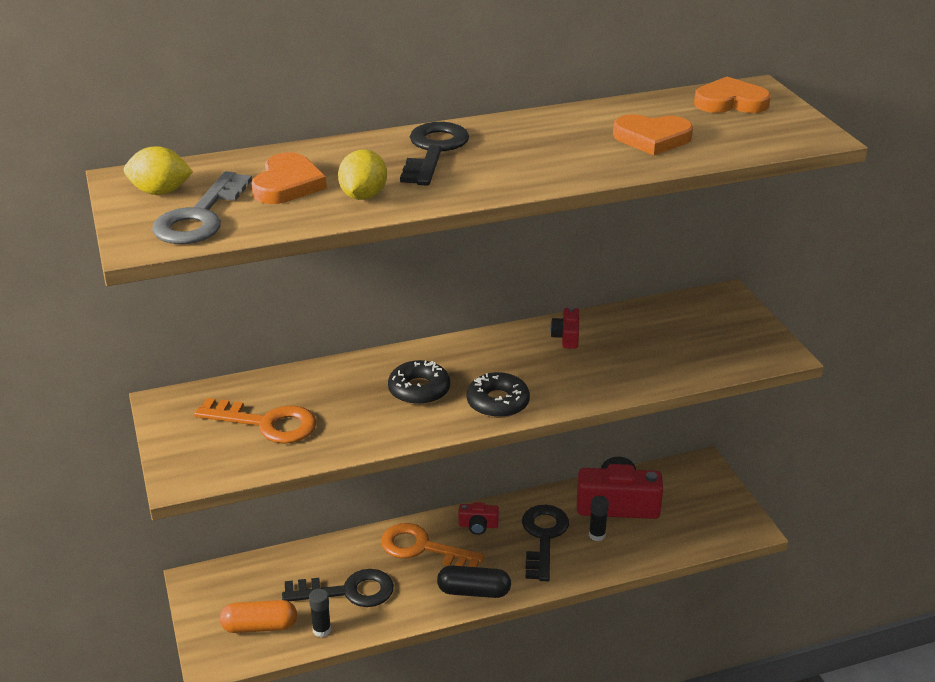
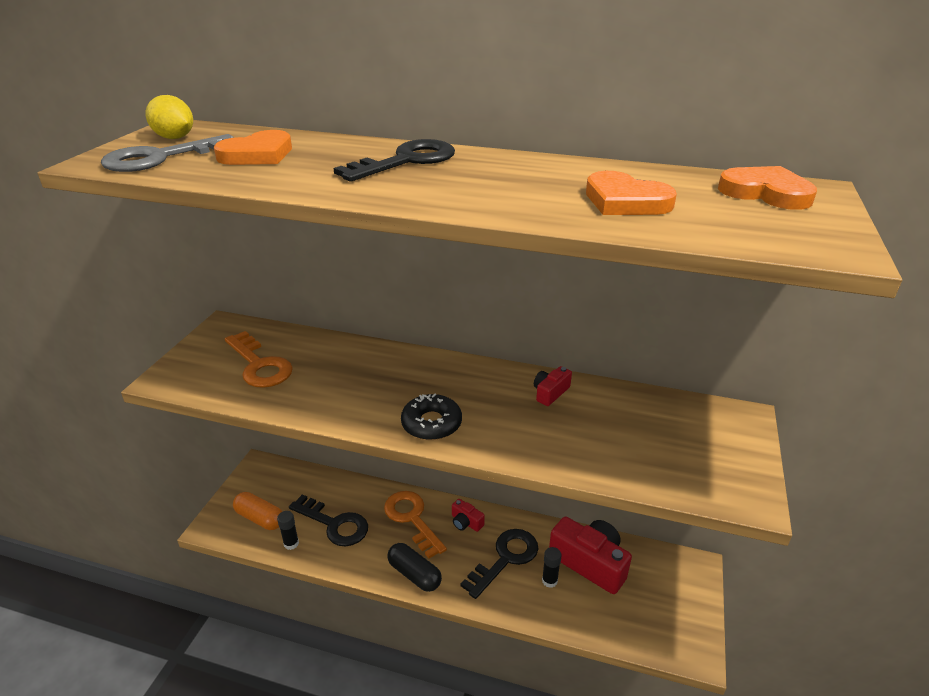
camera: 35 degrees right, 0 degrees up
(363, 196) = (290, 176): yellow lemon -> none
(419, 390) = (386, 386): black donut -> none

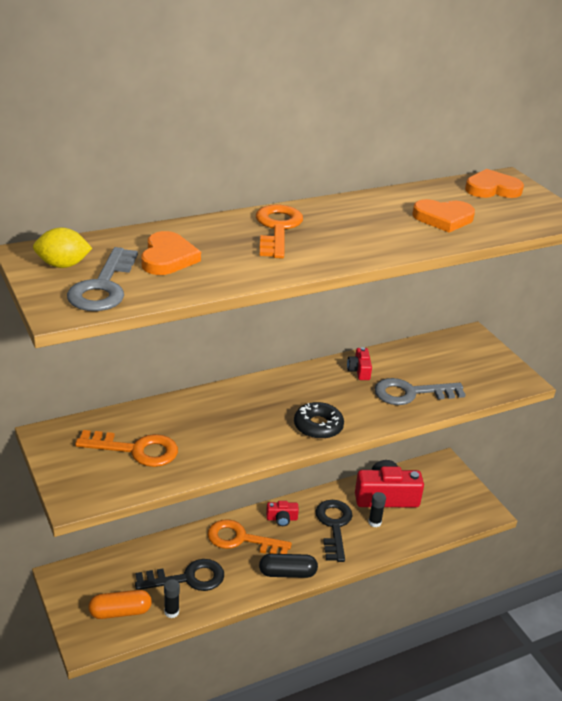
camera: 45 degrees left, 0 degrees up
(406, 161) = (277, 229): black key -> orange key
(577, 441) = (411, 393): none -> grey key

